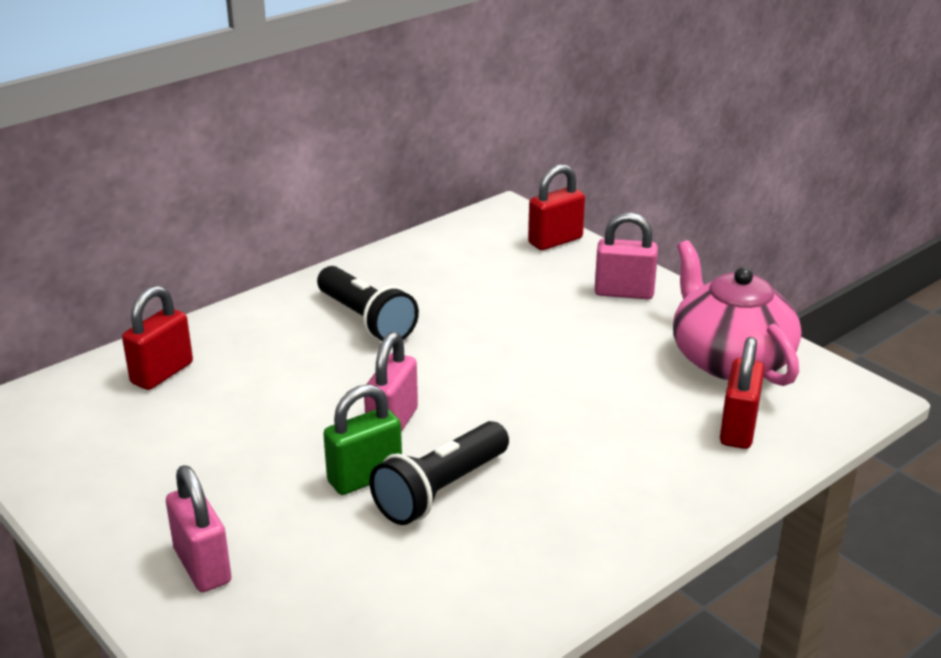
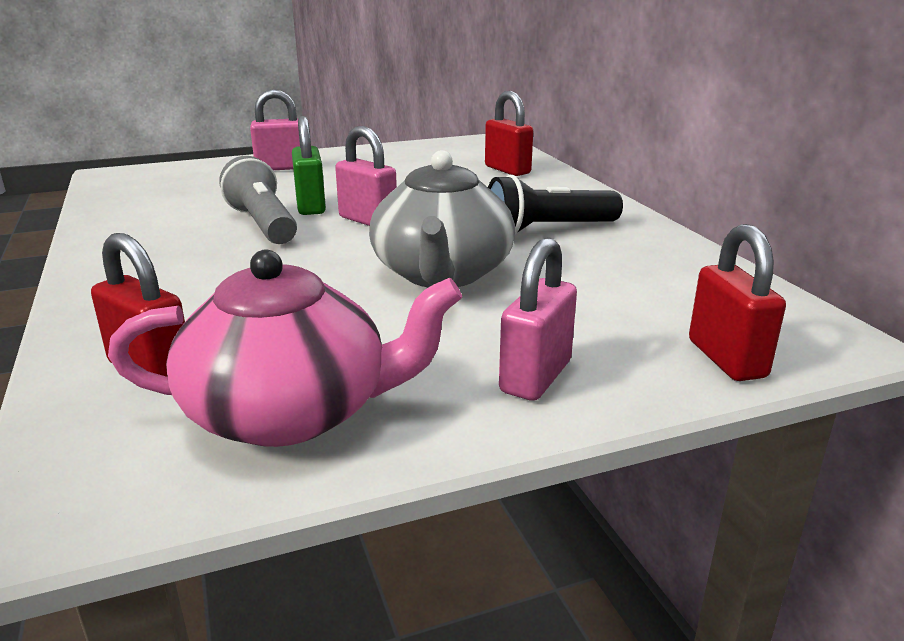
camera: 110 degrees right, 5 degrees down
(441, 490) = (263, 224): black flashlight -> grey flashlight
(500, 352) = (442, 274): none -> grey teapot

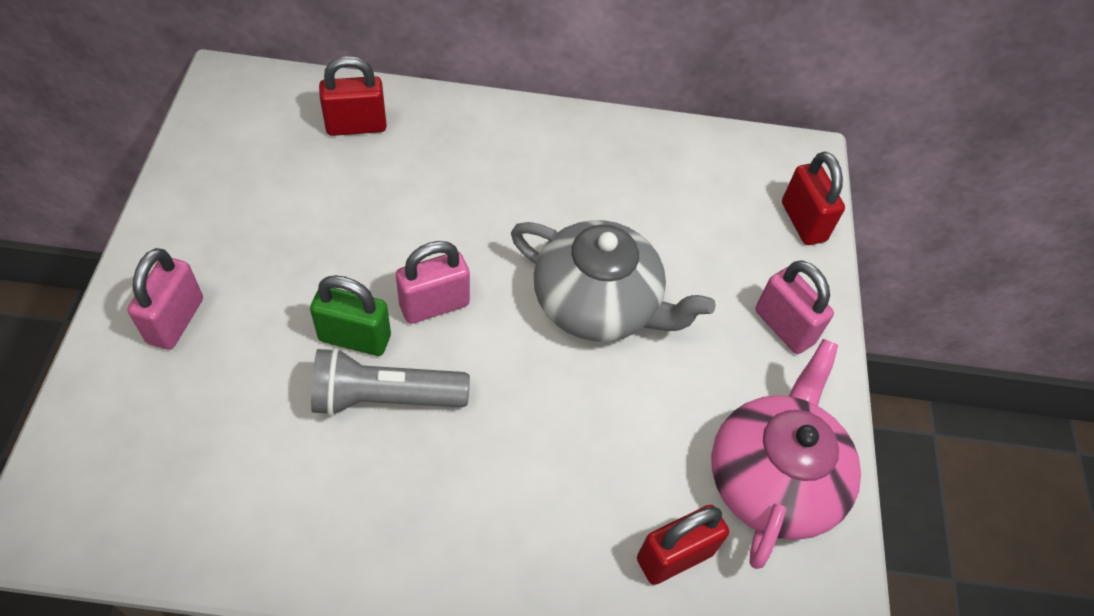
camera: 70 degrees left, 30 degrees up
(548, 230) = (545, 187): black flashlight -> none
(726, 359) = (803, 222): red padlock -> red padlock turned 60 degrees clockwise

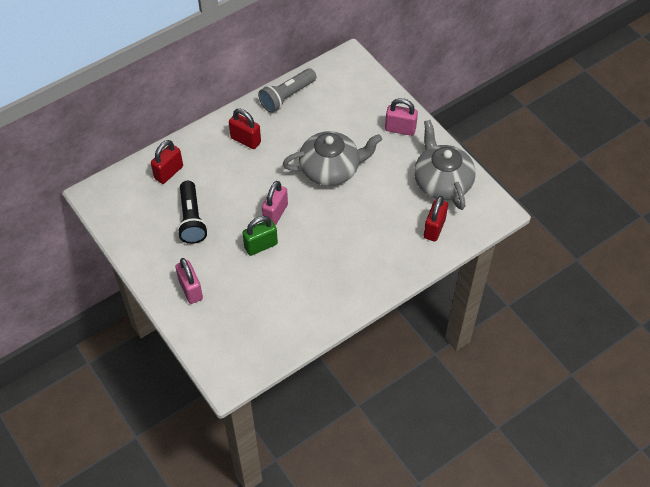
camera: 35 degrees left, 0 degrees up
(306, 216) = (192, 219): none -> black flashlight
(385, 398) = (293, 255): grey flashlight -> grey flashlight (287, 97)
(773, 478) = (442, 182): pink teapot -> grey teapot
(803, 222) = (371, 85): red padlock -> red padlock (245, 140)

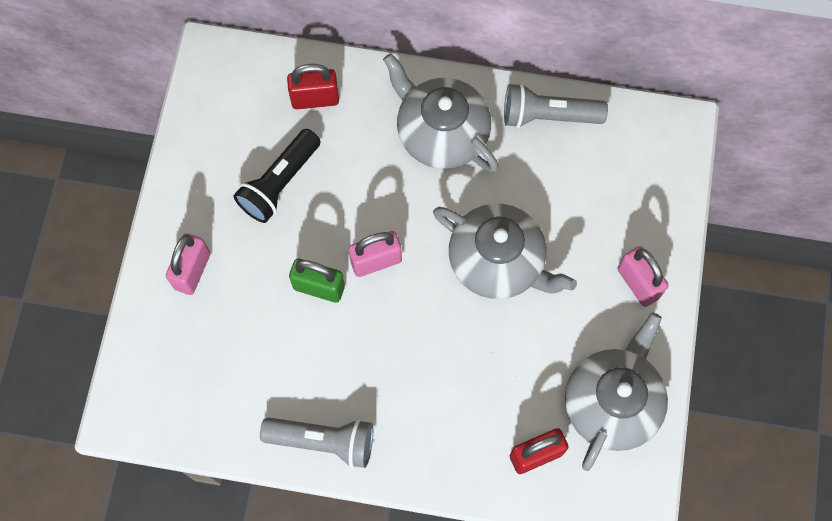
camera: 45 degrees right, 15 degrees up
(245, 140) = (441, 133): red padlock -> grey teapot
(336, 304) = (323, 441): none -> grey flashlight

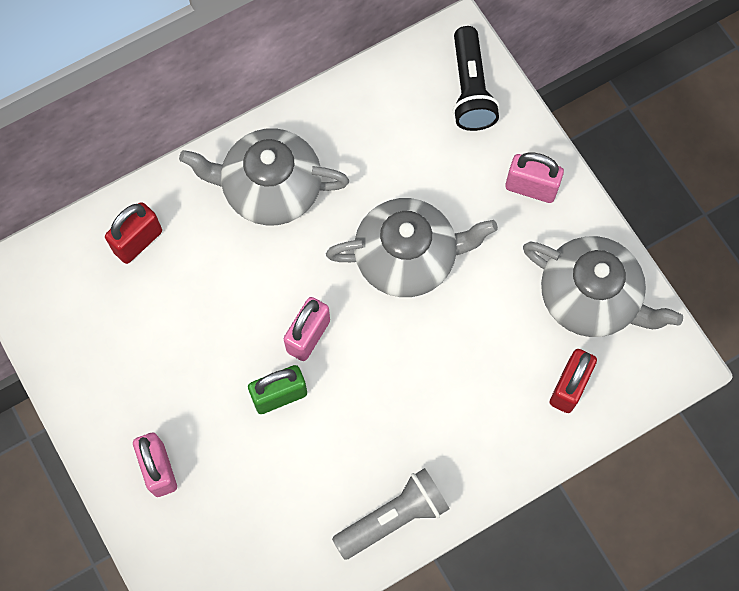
camera: 40 degrees left, 0 degrees up
(280, 183) = (170, 336): black flashlight -> black flashlight (470, 89)
(548, 116) = (346, 108): grey flashlight -> none
(612, 402) = (591, 297): grey teapot -> grey teapot turned 135 degrees clockwise

